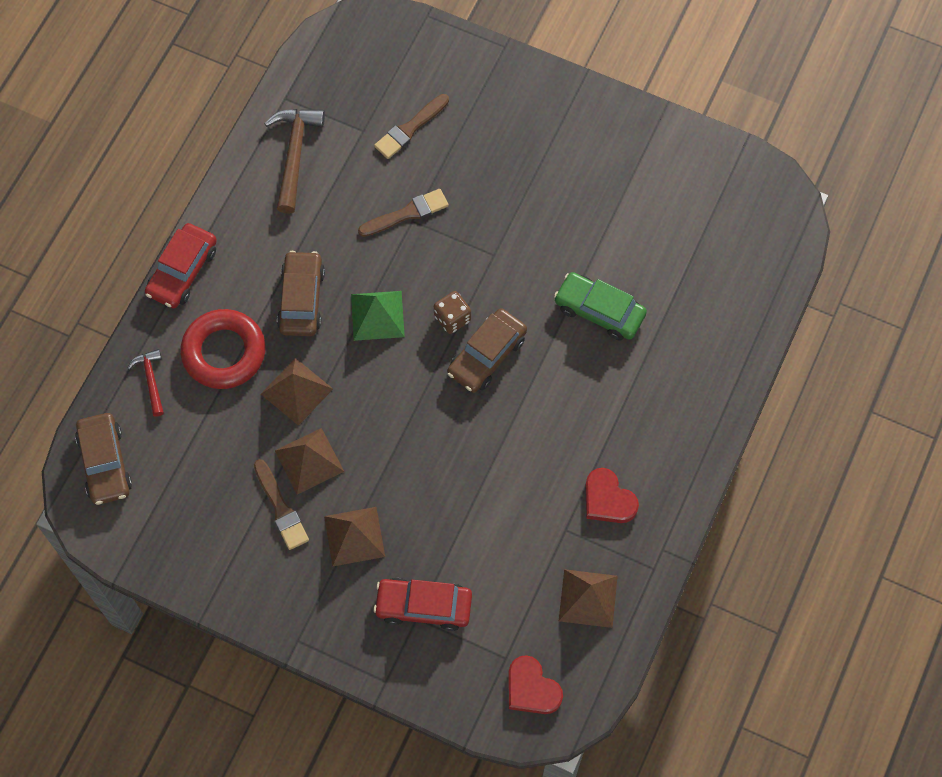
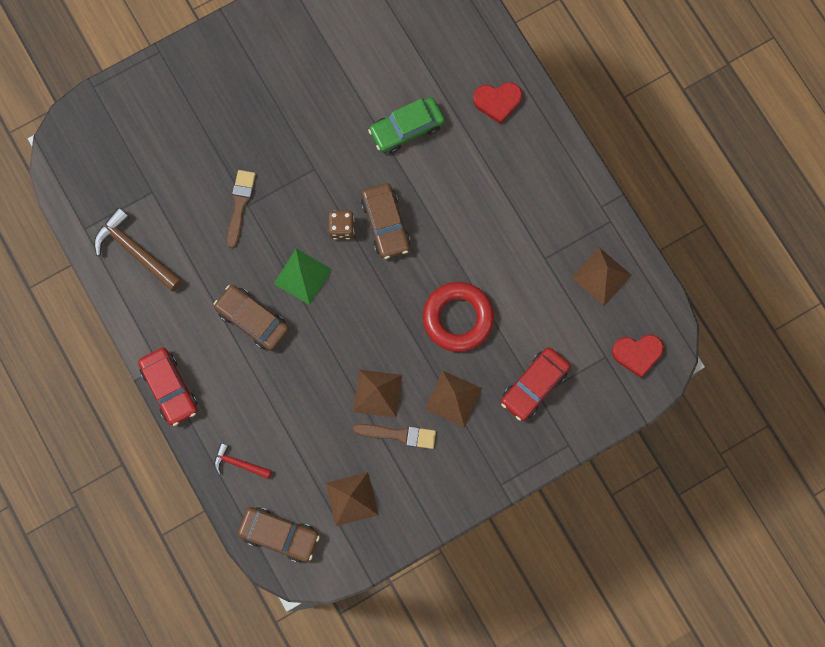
camera: 55 degrees left, 10 degrees up
(224, 352) = (254, 399): red ring -> red ring (458, 318)
(296, 391) = (320, 368): brown pyramid -> brown pyramid (351, 499)
(410, 129) = (175, 159): brown brush -> none
(608, 499) = (543, 216): red heart -> red heart (497, 102)

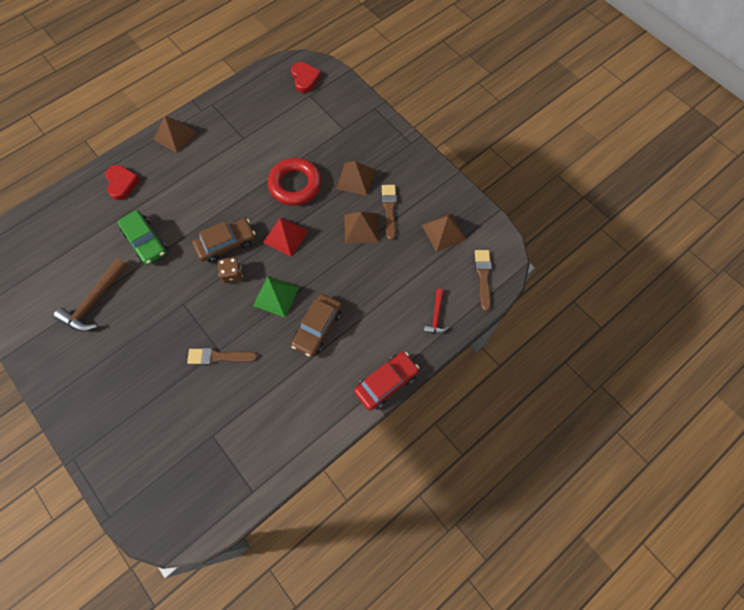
camera: 100 degrees left, 10 degrees down
(135, 251) = (269, 439): brown hammer -> brown hammer (94, 301)
(279, 535) = (483, 276): brown car -> brown brush
(382, 297) = (285, 236): none -> red pyramid
(534, 385) = (337, 132): red car -> none
(601, 276) = (252, 104): brown pyramid -> brown pyramid (175, 135)

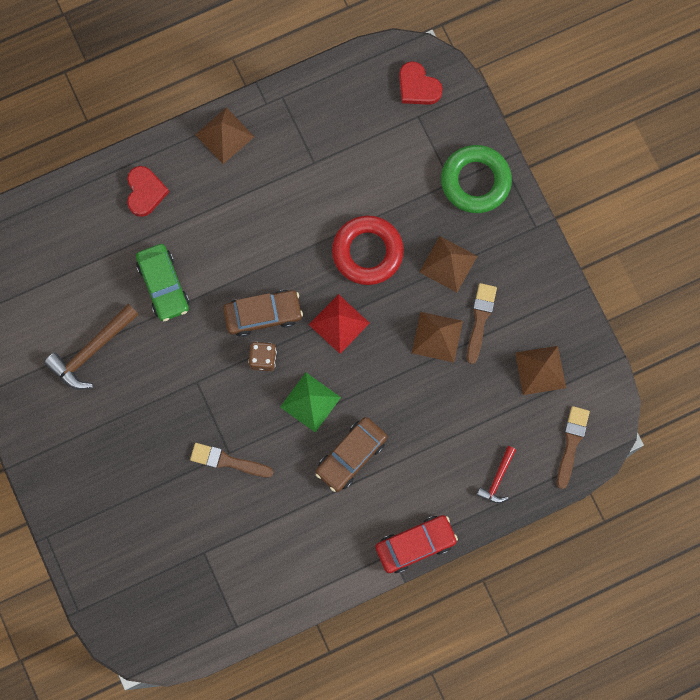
camera: 15 degrees right, 10 degrees up
(305, 79) = (418, 87): red heart -> red heart turned 135 degrees clockwise
(360, 124) = (475, 181): none -> green ring

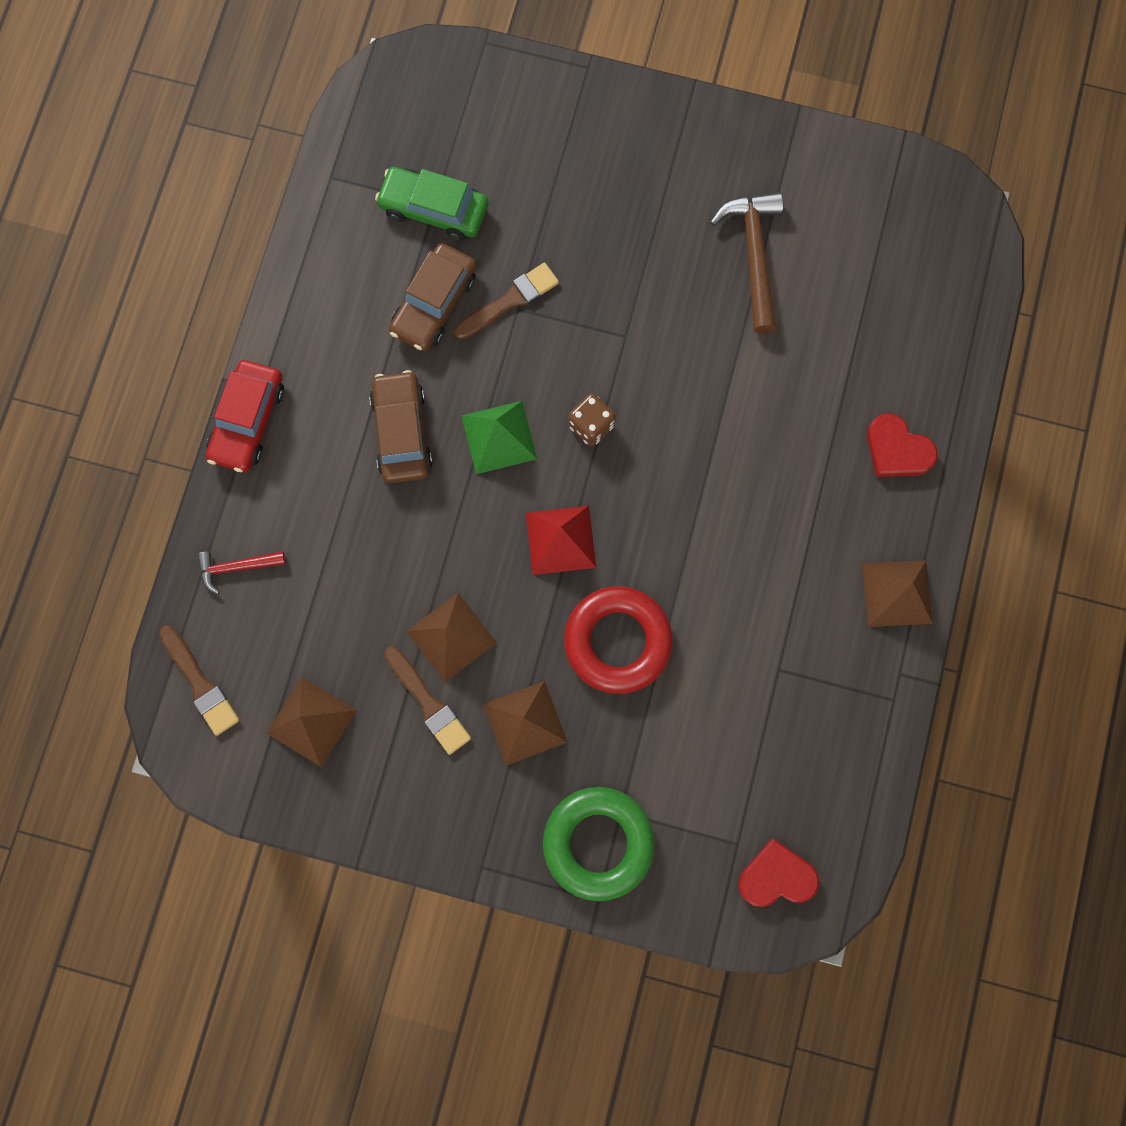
camera: 130 degrees right, 0 degrees up
(163, 285) = (767, 386): green car -> green car (434, 209)
(263, 315) = (642, 465): brown car -> brown car (434, 303)
(497, 479) = (236, 567): red hammer -> red hammer turned 75 degrees counterclockwise

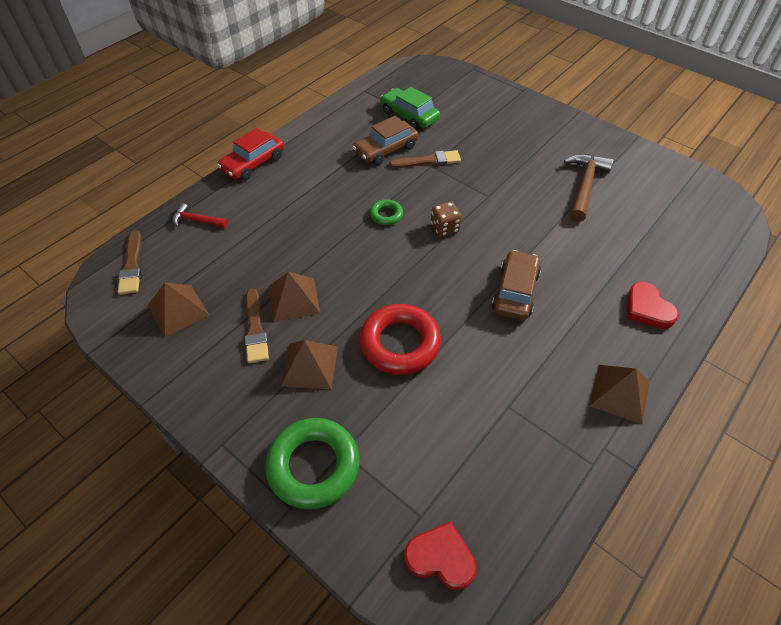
camera: 25 degrees right, 25 degrees down
(402, 432) = (332, 194): brown car -> brown car (515, 292)
(499, 437) = (386, 215): green pyramid -> green ring
(560, 540) = (394, 275): red pyramid -> none

